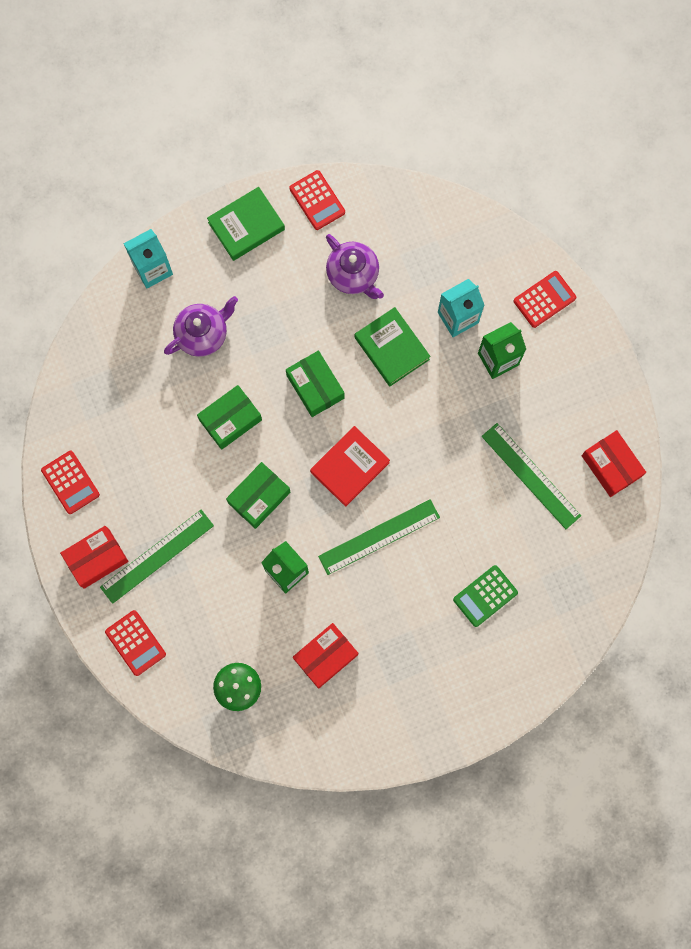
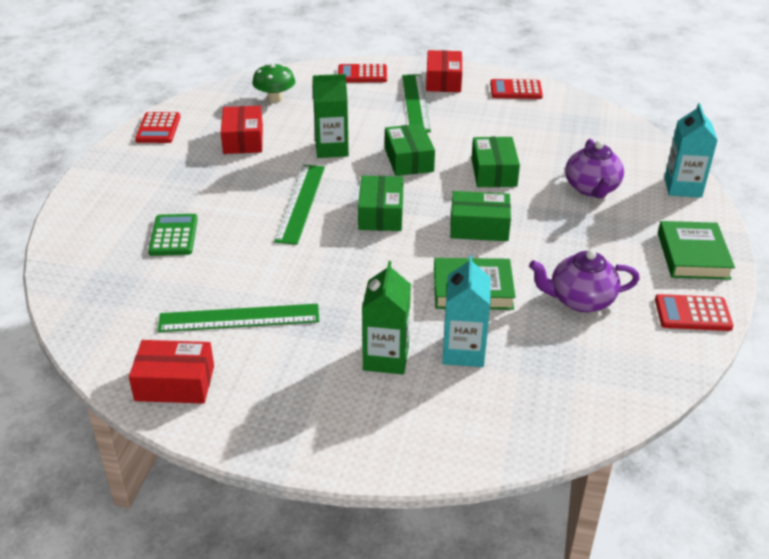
camera: 125 degrees right, 40 degrees down
(350, 467) = (381, 214): red book -> green box
(544, 299) = (420, 435): red calculator -> red calculator (158, 128)

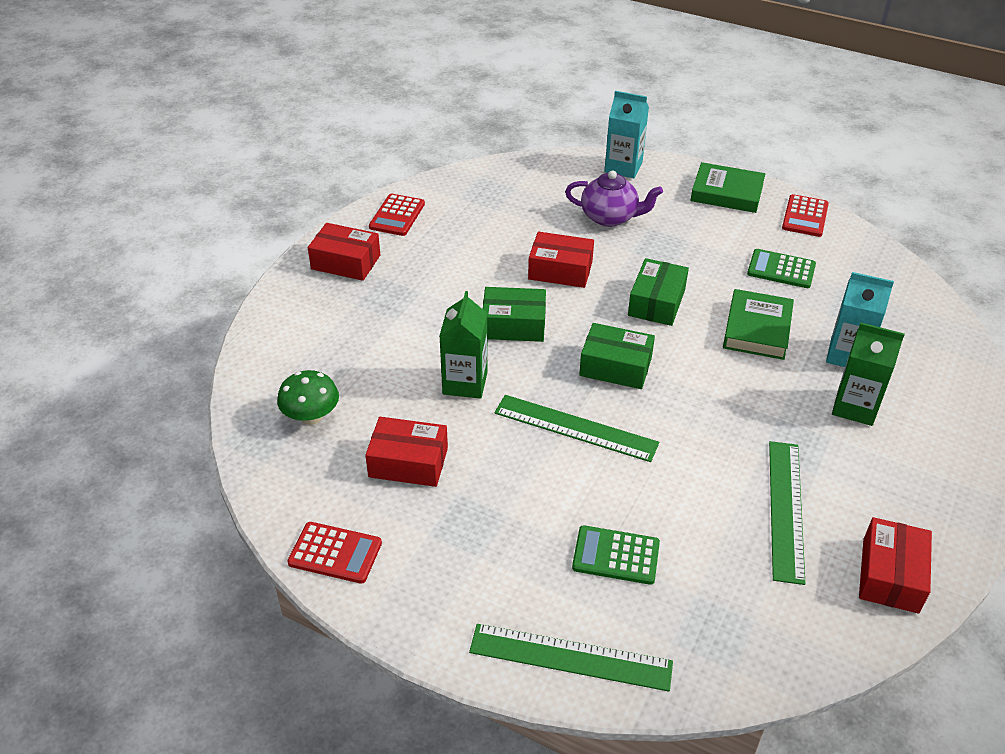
camera: 75 degrees left, 5 degrees up
(362, 74) = (290, 325): red calculator -> none
(415, 102) = (387, 294): green ruler -> green ruler (570, 657)
(494, 172) = (560, 270): green box -> red box
(580, 300) = (781, 269): purple teapot -> green calculator

